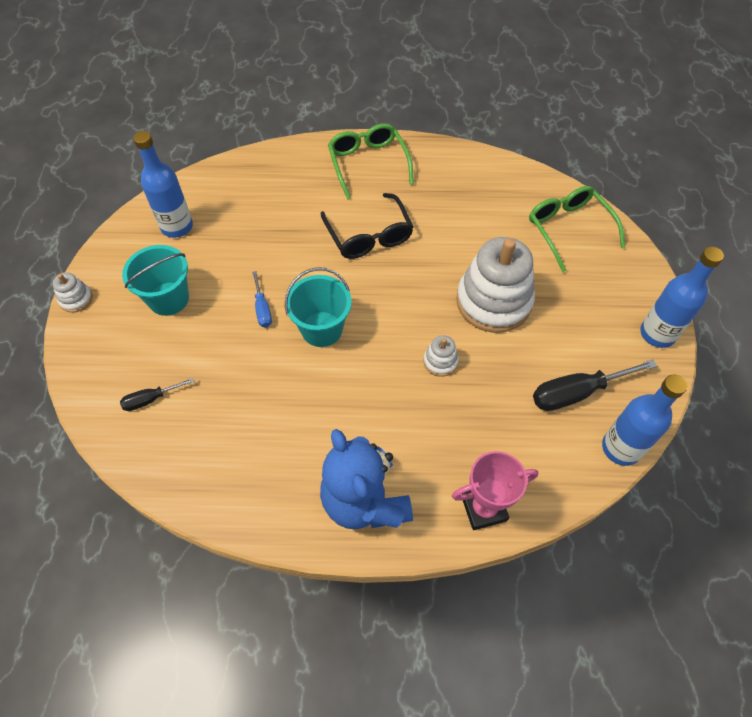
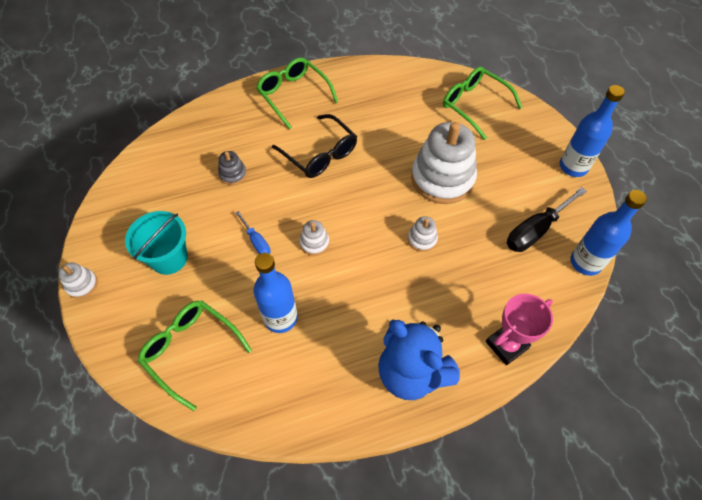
camera: 20 degrees left, 0 degrees up
(151, 399) = (191, 350): black screwdriver -> green glasses
(177, 227) = (149, 193): blue bottle -> blue bottle (280, 318)
(268, 231) = (233, 174): none -> grey stacking toy
(322, 329) = (314, 243): turquoise bucket -> white stacking toy

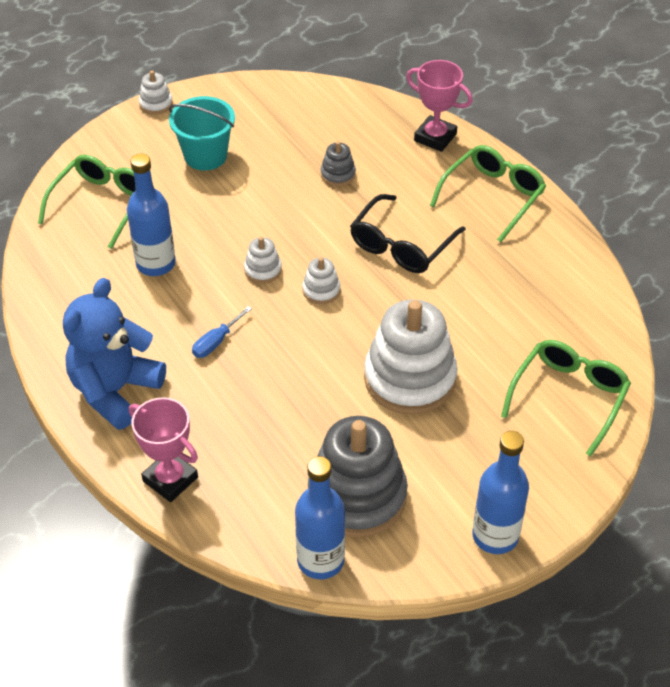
camera: 75 degrees right, 10 degrees down
(221, 110) = (435, 137): none -> pink trophy
(256, 241) = (249, 219): blue screwdriver -> blue screwdriver (216, 342)
(422, 239) = (301, 372): white stacking toy -> white stacking toy (321, 290)
(535, 230) = (357, 496): black screwdriver -> grey stacking toy

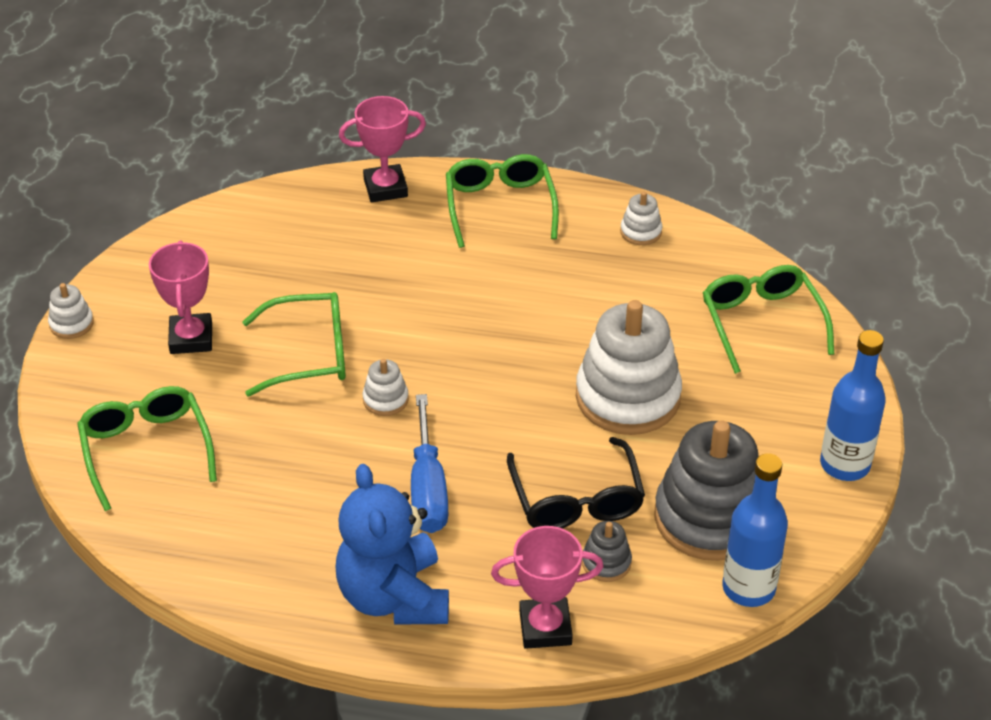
camera: 45 degrees left, 5 degrees down
(156, 264) = (277, 464): blue bottle -> none
(205, 156) = (191, 338): turquoise bucket -> pink trophy
(216, 342) = (428, 488): blue screwdriver -> blue screwdriver, size x1.80
(256, 211) = (309, 354): none -> green glasses
(321, 290) = (460, 380): white stacking toy -> white stacking toy (641, 232)
(338, 174) = (341, 274): grey stacking toy -> grey stacking toy (606, 562)
(401, 245) = (477, 296): black glasses -> black glasses (576, 499)

